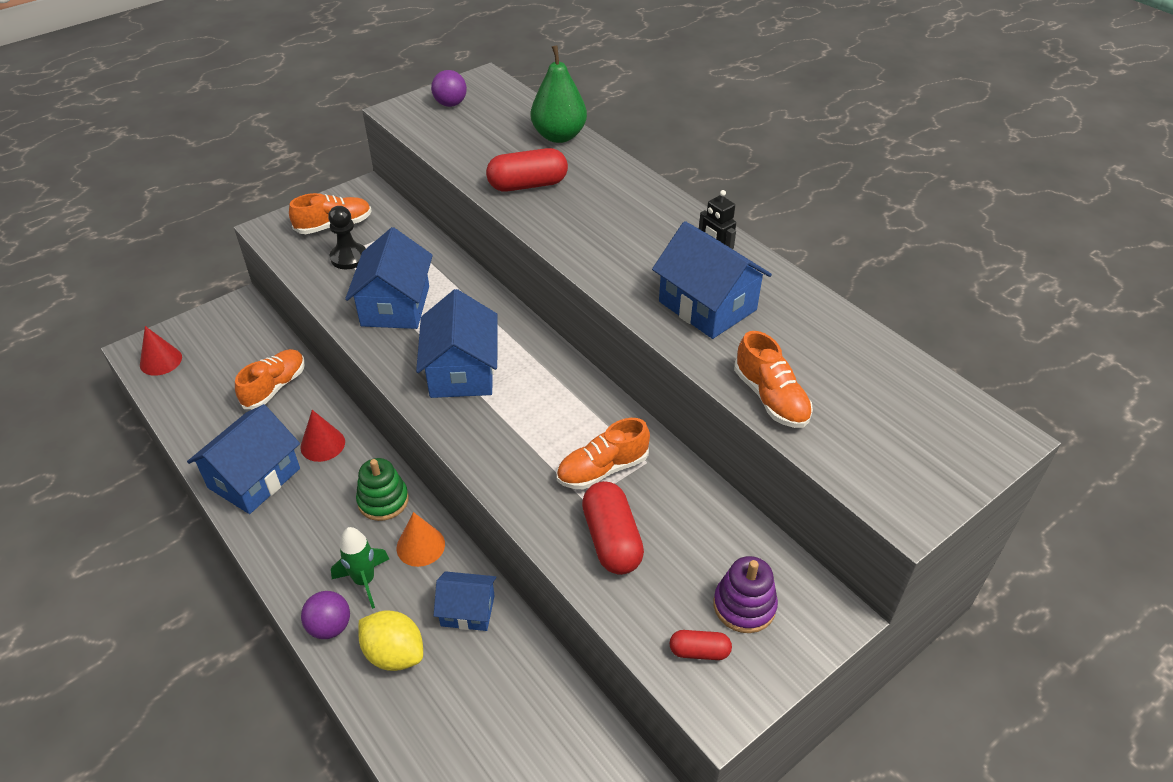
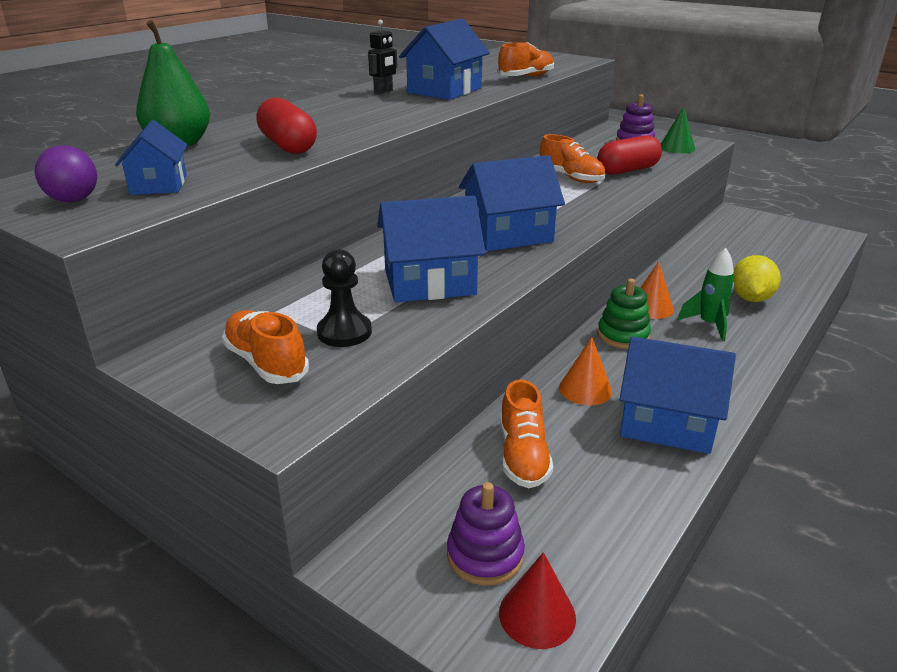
camera: 105 degrees left, 15 degrees down
(210, 351) = (485, 555): none -> purple stacking toy
(275, 387) = (523, 455): orange shoe -> orange shoe turned 105 degrees counterclockwise
(322, 444) = (585, 389): red cone -> orange cone
(330, 627) = (764, 330): purple ball -> none
(467, 610) = (685, 278): blue house -> blue house (159, 184)
(699, 651) = (677, 148): red capsule -> green cone

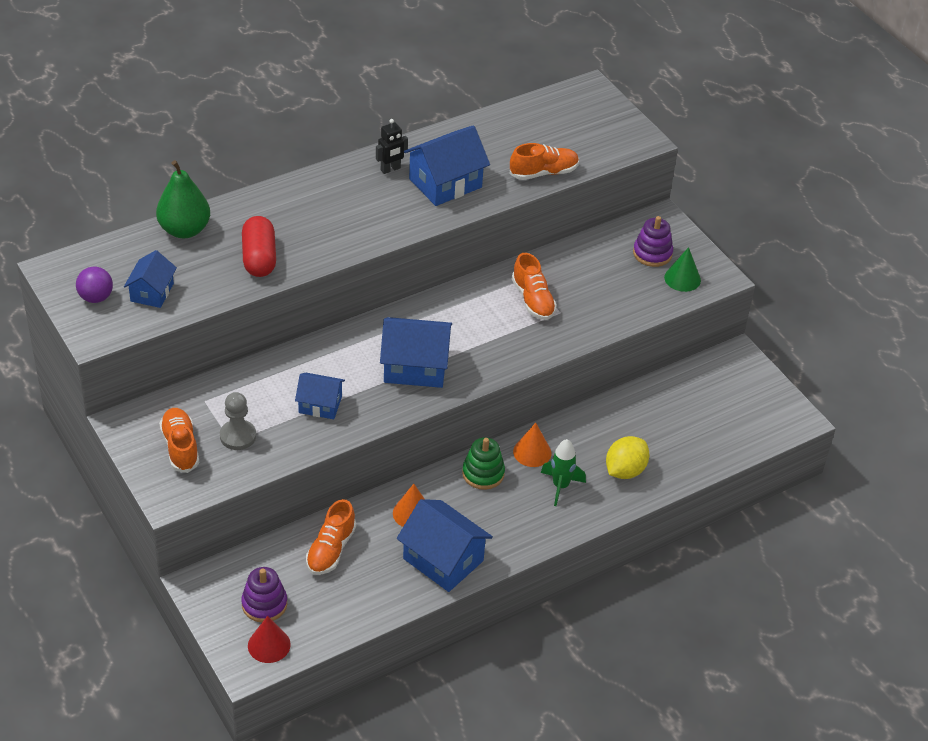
camera: 20 degrees right, 15 degrees up
(344, 332) = (238, 436): black pawn -> grey pawn
(429, 282) = (320, 404): blue house -> blue house, size x0.61
(627, 170) = (595, 304): red capsule -> none

